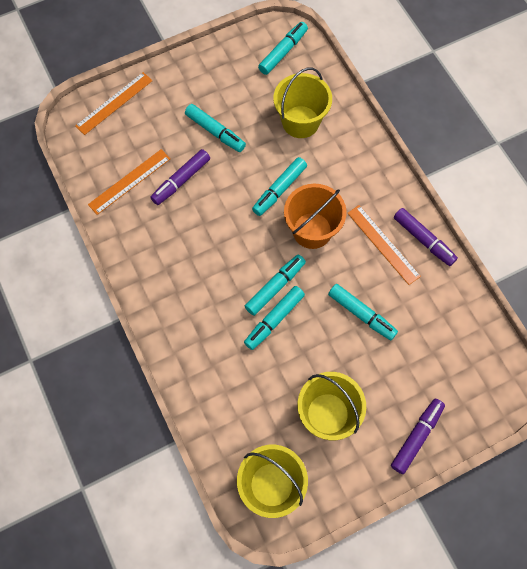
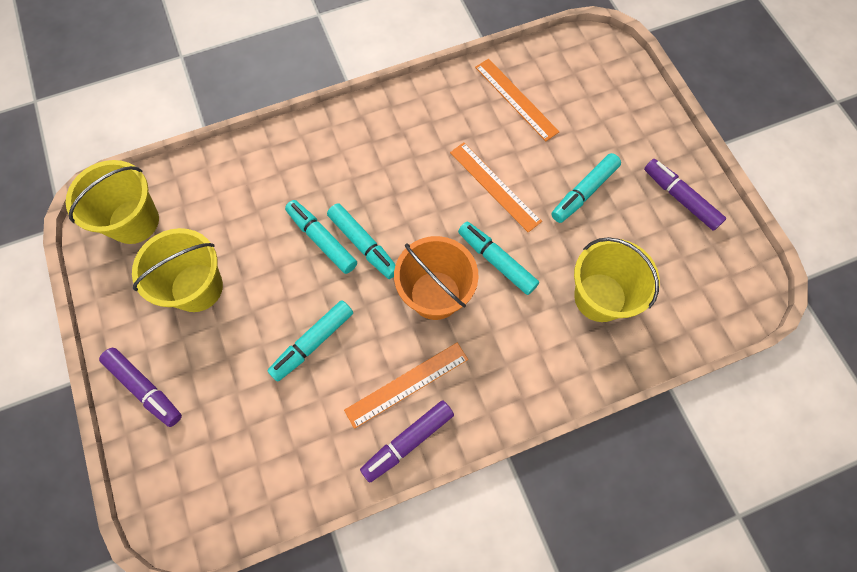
camera: 95 degrees right, 0 degrees up
(114, 103) = (624, 86): orange ruler -> orange ruler (494, 186)
(181, 180) = (515, 151): purple marker -> purple marker (680, 198)
(283, 52) = (715, 285): turquoise marker -> none

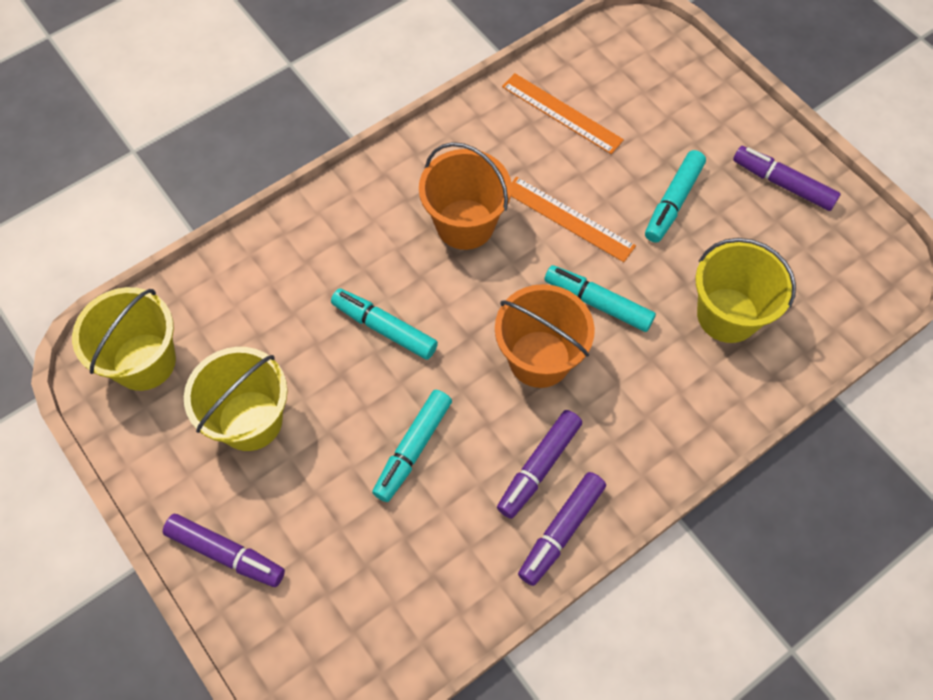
camera: 15 degrees left, 5 degrees down
(363, 244) = (436, 322): turquoise marker -> none
(406, 384) = (539, 467): orange ruler -> purple marker
(411, 171) = (465, 224): none -> orange bucket

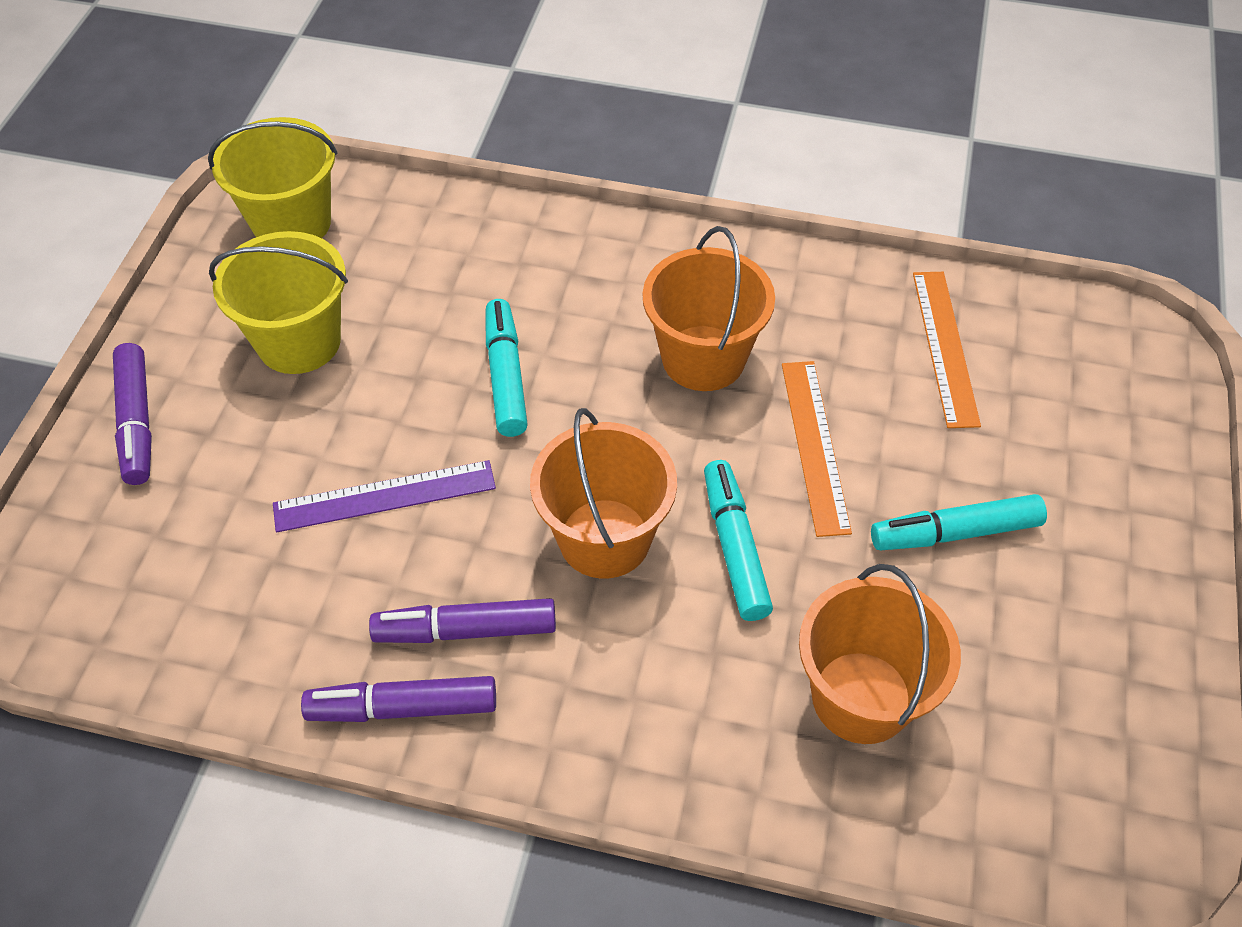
camera: 50 degrees right, 10 degrees down
(413, 449) = (385, 496): turquoise marker -> purple ruler
(727, 315) = (861, 697): yellow bucket -> orange bucket
(782, 184) = (1121, 635): purple marker -> none

